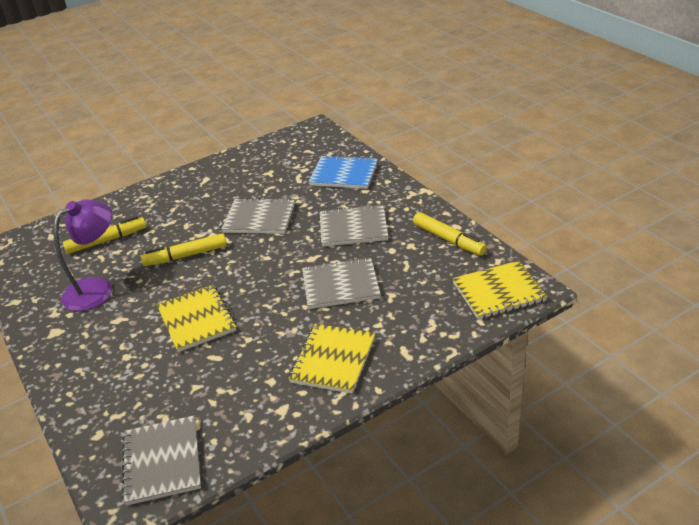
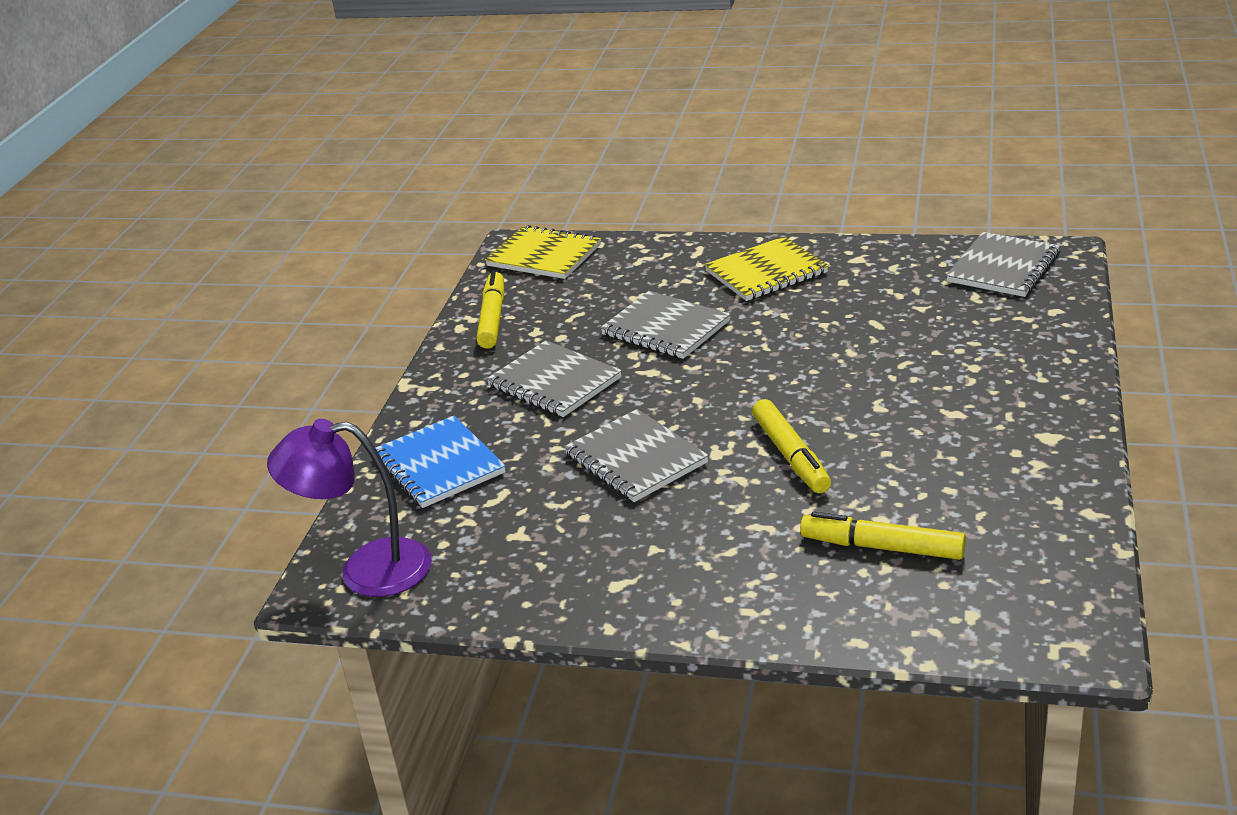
camera: 135 degrees left, 5 degrees down
(97, 288) = (953, 470): purple lamp -> purple lamp (366, 570)
(186, 256) = (790, 455): yellow marker -> yellow marker turned 45 degrees clockwise
(197, 320) = (858, 367): yellow notebook -> none

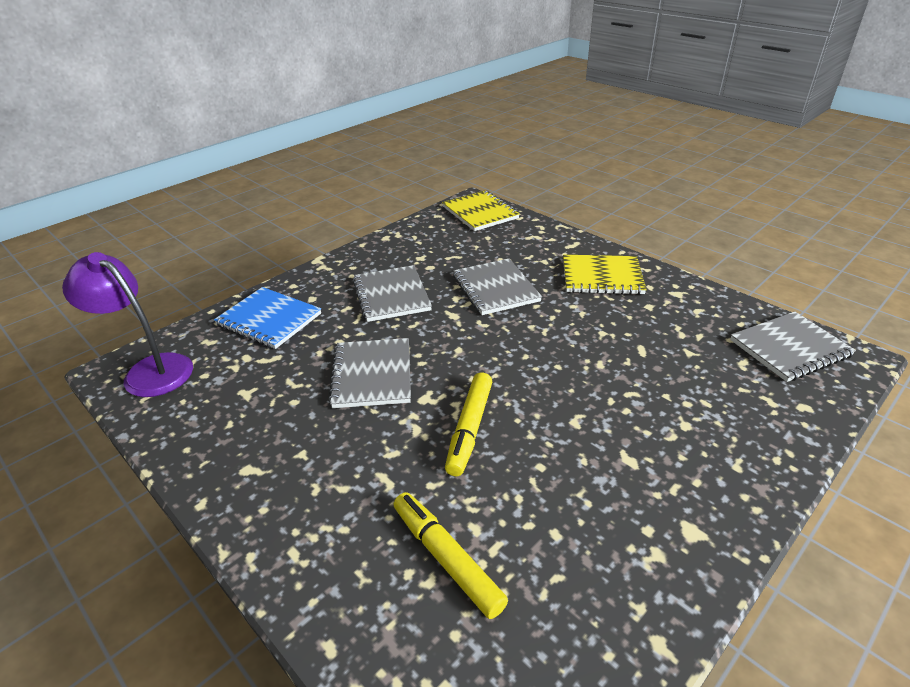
camera: 30 degrees right, 5 degrees up
(439, 465) = (269, 319): blue notebook -> blue notebook turned 60 degrees counterclockwise
(492, 318) = (408, 239): yellow marker -> none

